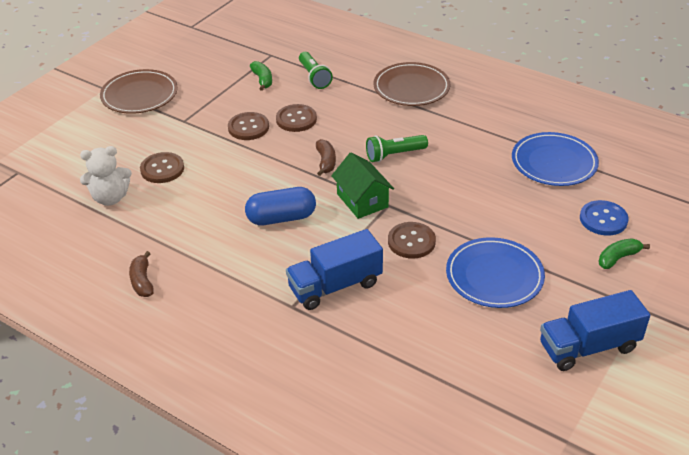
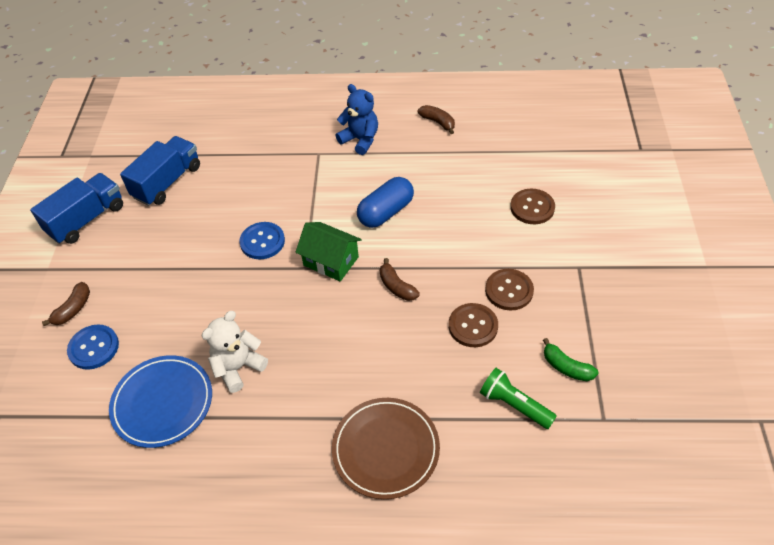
camera: 150 degrees right, 10 degrees up
(110, 198) = (539, 164): white teddy bear -> white teddy bear (238, 367)
(139, 95) = (662, 276): brown plate -> none
(237, 300) = (360, 140): none -> blue teddy bear
(335, 286) = (298, 180): blue truck -> blue truck (167, 182)
(394, 155) = (336, 329): green flashlight -> none
(411, 241) = (262, 242): brown button -> blue button
(494, 276) = (178, 243): blue plate -> none
(618, 258) = (73, 309): green banana -> brown banana

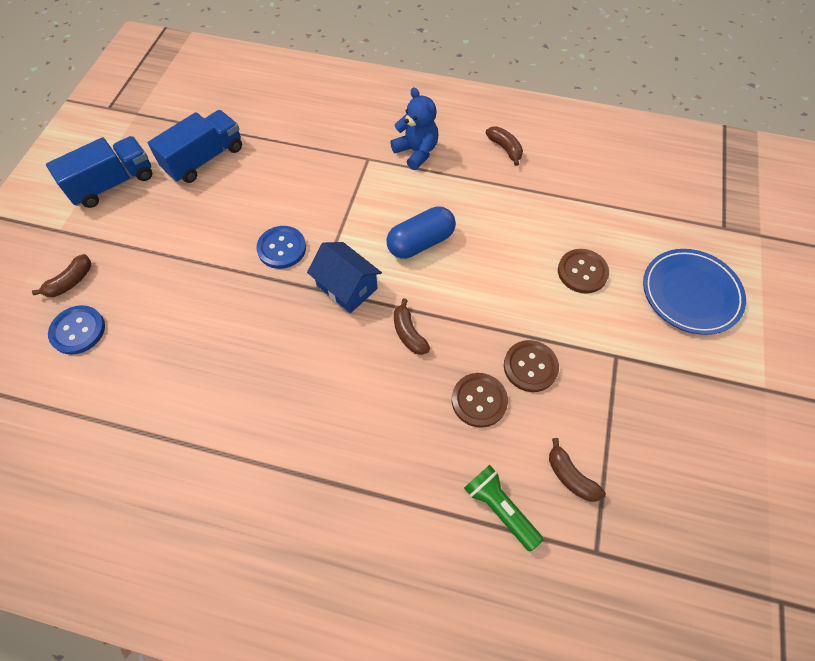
camera: 10 degrees right, 10 degrees up
(162, 403) = (128, 411): blue plate -> blue plate (691, 293)
(238, 367) = (216, 389): white teddy bear -> none
(331, 261) = (347, 287): green house -> blue house
(386, 449) = (344, 526): brown plate -> none
(566, 367) = (570, 476): green banana -> brown banana

